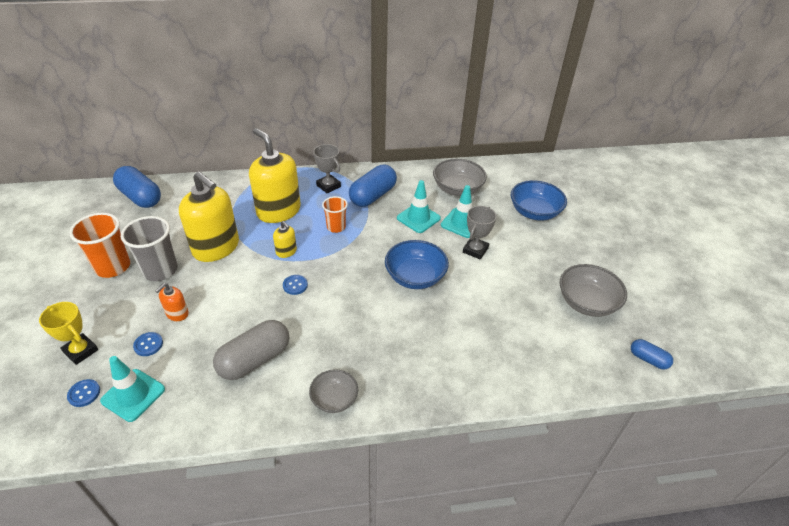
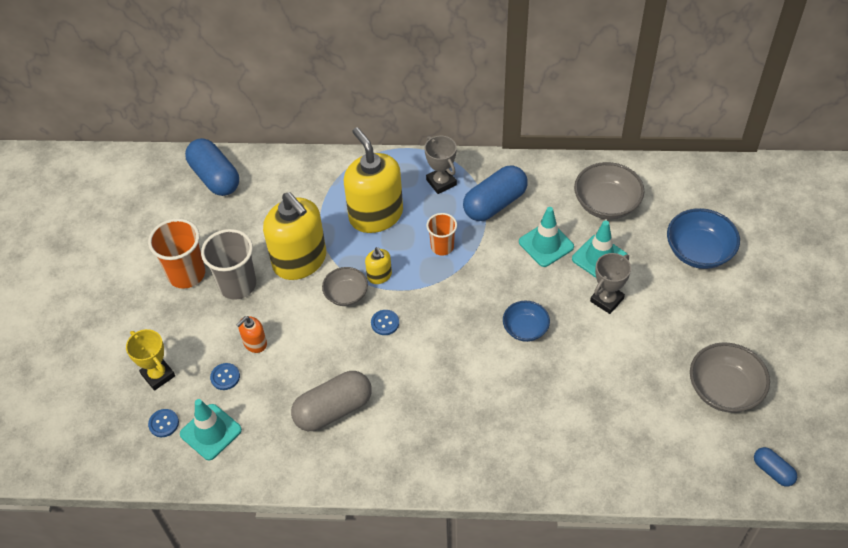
camera: 15 degrees right, 10 degrees up
(334, 399) = (411, 466): grey bowl -> grey bowl (346, 294)
(415, 277) = (525, 329): blue bowl -> blue bowl, size x0.63

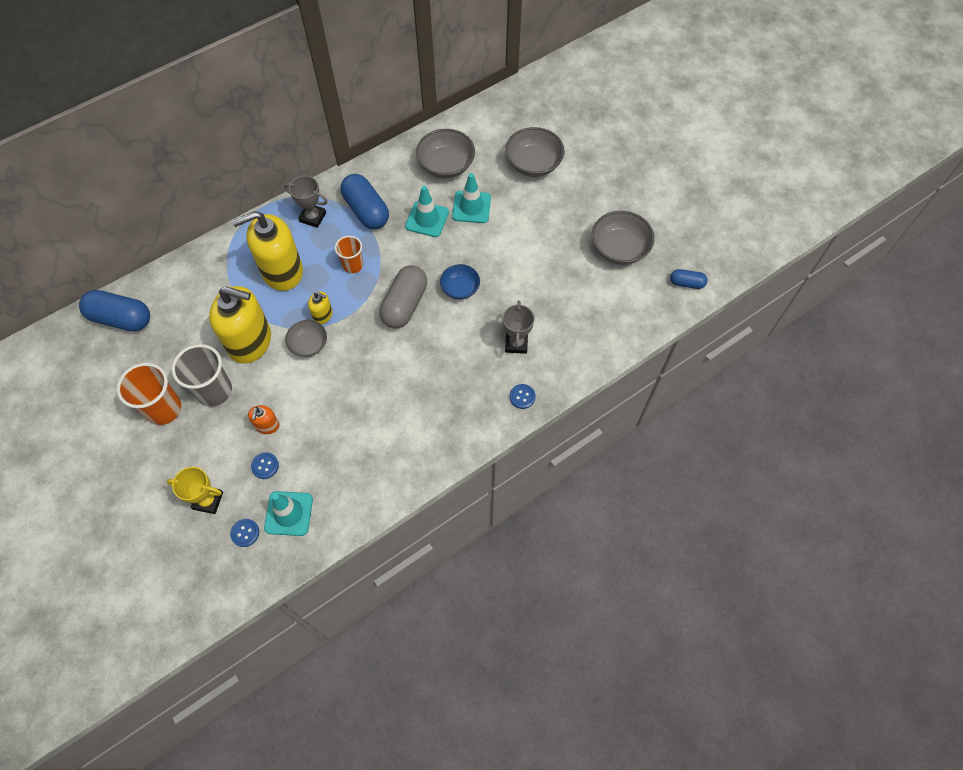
camera: 40 degrees left, 10 degrees up
(333, 410) = (369, 434): grey capsule -> grey capsule (405, 305)
(376, 215) = (282, 271): yellow soap dispenser -> yellow soap dispenser turned 45 degrees counterclockwise
(385, 323) = (356, 347): blue button -> blue button (522, 397)
(495, 204) = (366, 210): blue capsule -> blue capsule turned 45 degrees counterclockwise
(606, 300) = (499, 234): grey trophy -> grey trophy (516, 343)
(698, 251) = (533, 164): blue bowl -> grey bowl

